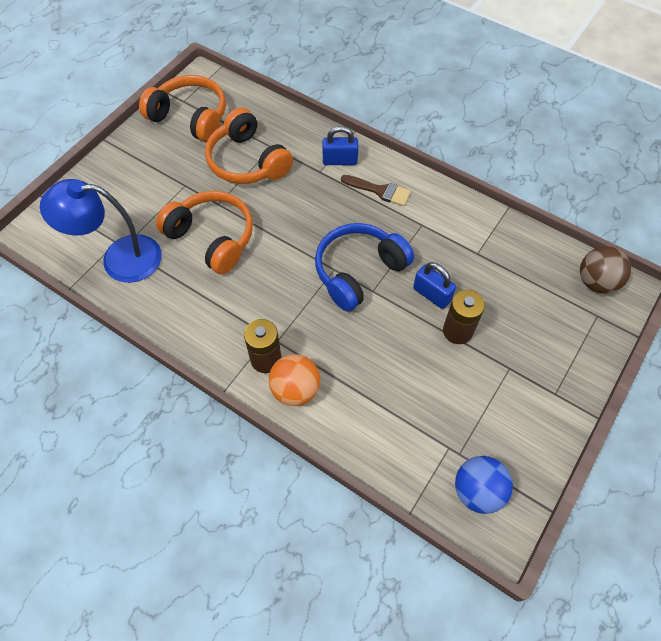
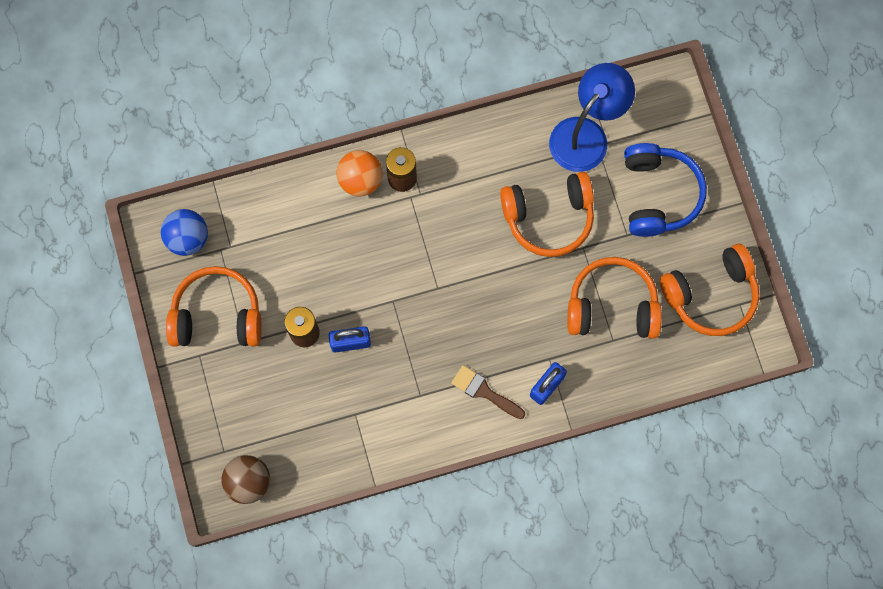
camera: 130 degrees right, 15 degrees up
(358, 271) = (419, 305): blue headphones -> blue headphones (658, 194)
(380, 191) = (484, 391): brown brush -> brown brush turned 60 degrees clockwise
(512, 407) = (217, 315): none -> orange headphones

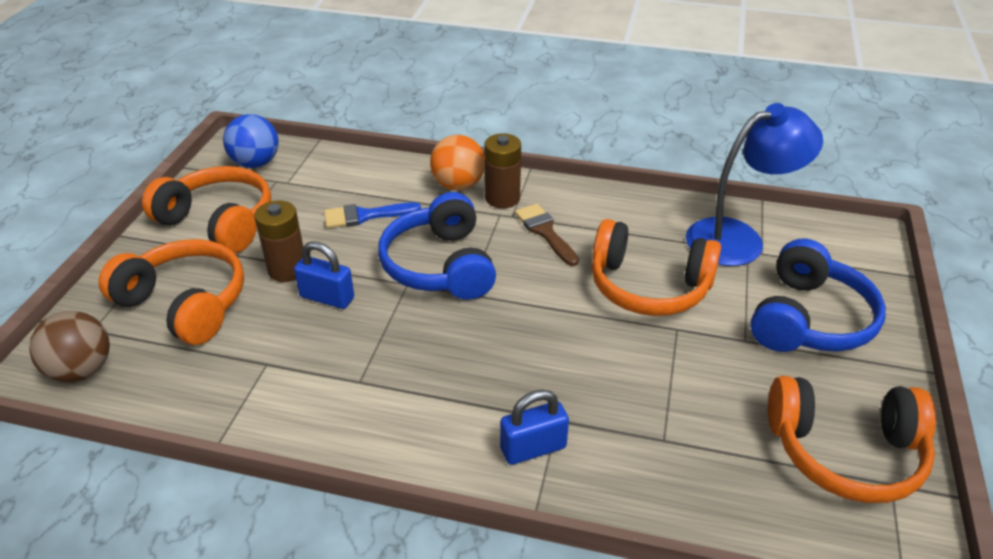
camera: 30 degrees right, 35 degrees down
(316, 251) = (365, 216): none -> blue brush
(403, 272) = (440, 265): none -> blue headphones
(484, 391) = (443, 414): brown brush -> brown brush (545, 232)
(612, 306) = (683, 401): orange headphones -> orange headphones (185, 303)

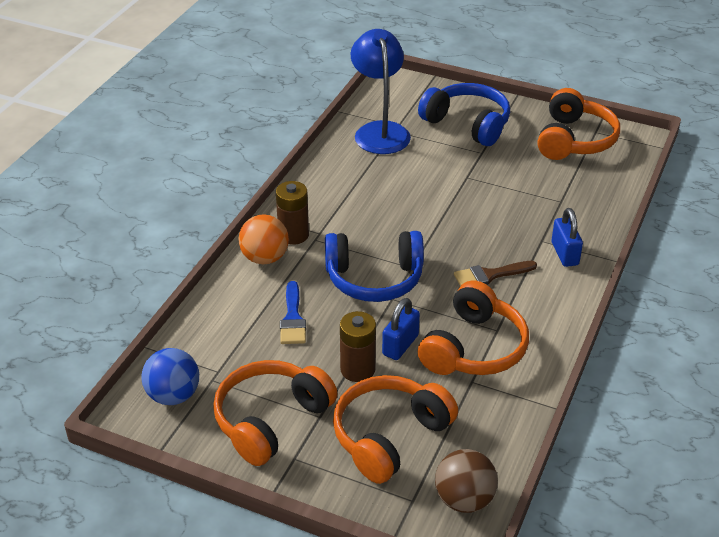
camera: 80 degrees left, 0 degrees up
(545, 232) = (346, 218): brown brush -> brown brush (490, 275)
(648, 286) = (422, 180): orange headphones -> orange headphones (474, 348)

